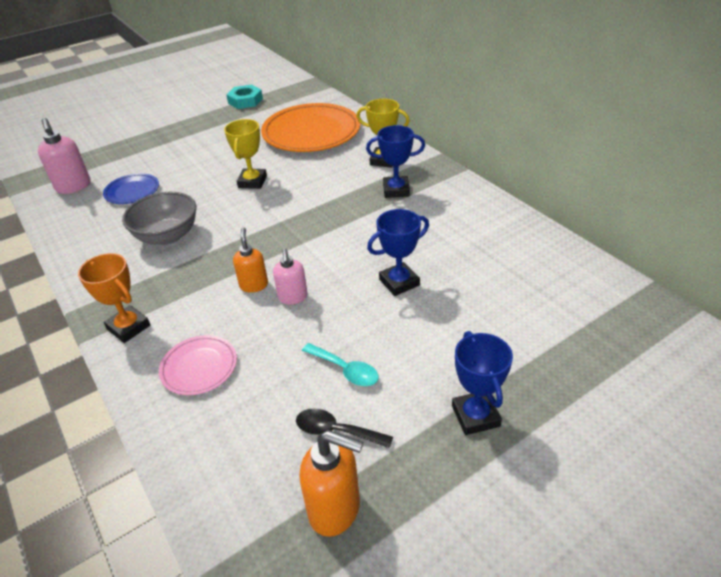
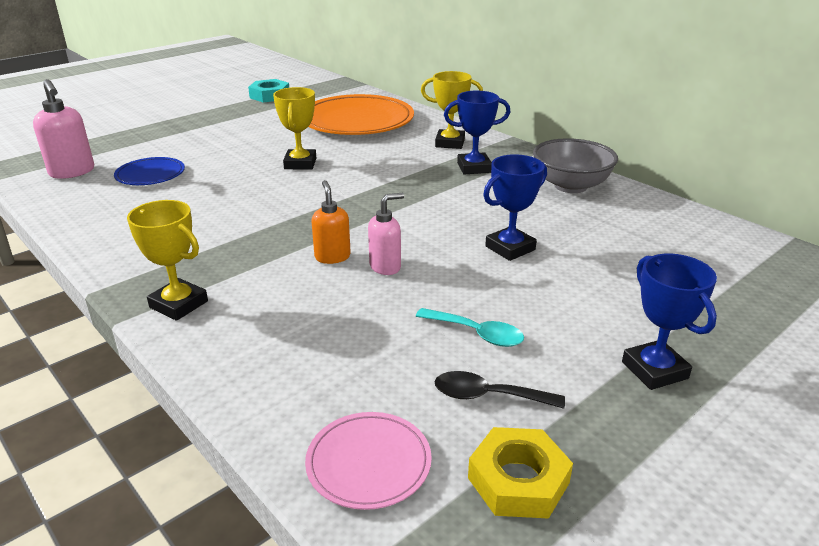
camera: 10 degrees left, 10 degrees down
(129, 327) = (179, 304): orange trophy -> yellow trophy
(167, 236) = (207, 214): grey bowl -> grey bowl (570, 186)
(199, 367) = (286, 340): pink plate -> pink plate (368, 463)
(293, 297) = (385, 267): pink soap dispenser -> pink soap dispenser turned 105 degrees counterclockwise
(335, 509) = (518, 480): orange soap dispenser -> yellow nut

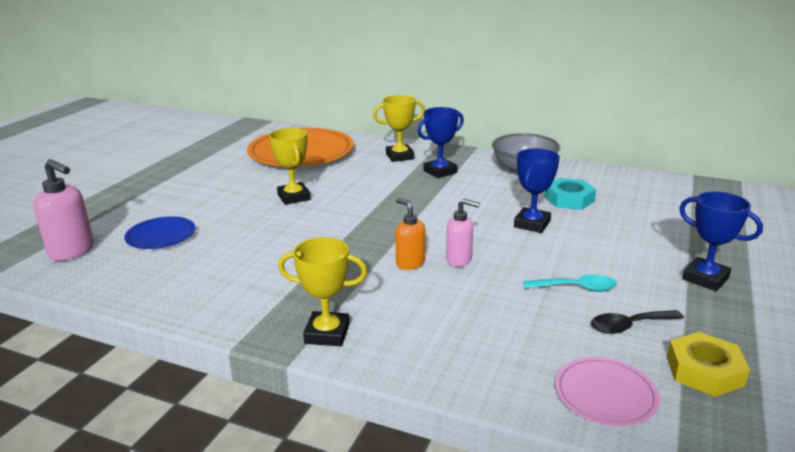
camera: 25 degrees left, 5 degrees down
(270, 96) = (193, 145): turquoise nut -> turquoise nut (569, 199)
(385, 267) = (459, 260): pink soap dispenser -> pink soap dispenser turned 75 degrees clockwise

